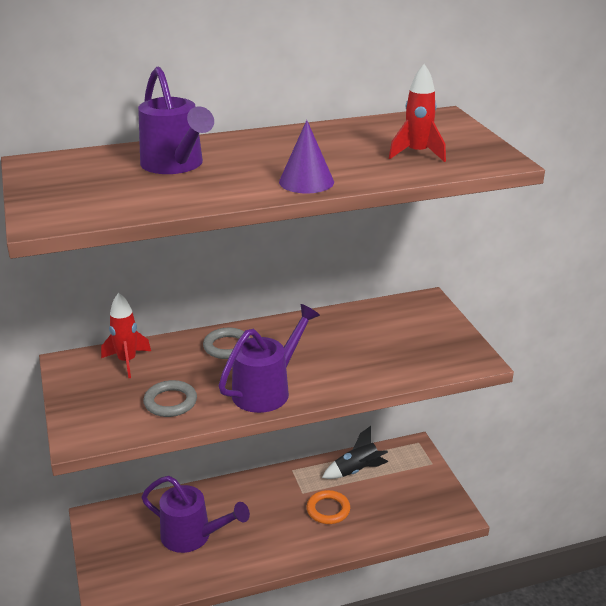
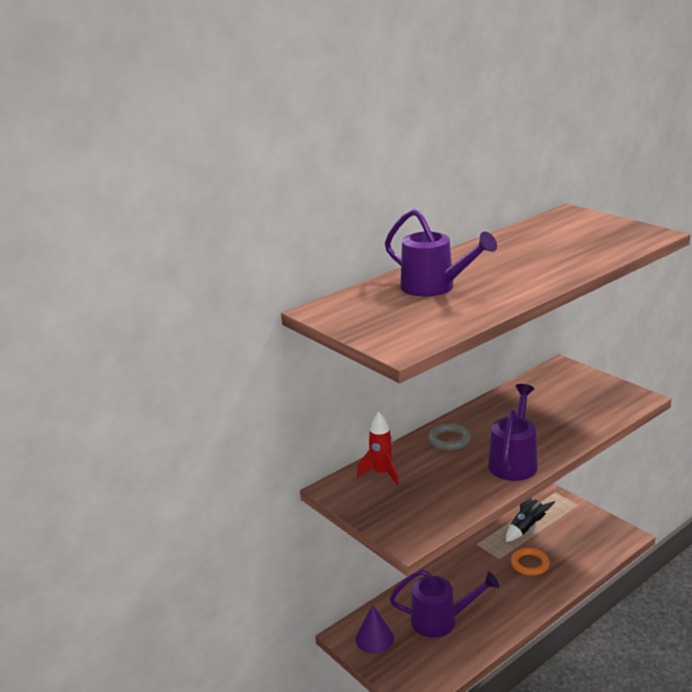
camera: 20 degrees left, 5 degrees down
(170, 402) = (450, 492): grey ring -> none
(306, 181) = (548, 277): purple cone -> purple cone (374, 638)
(417, 154) = (594, 241): red rocket -> none

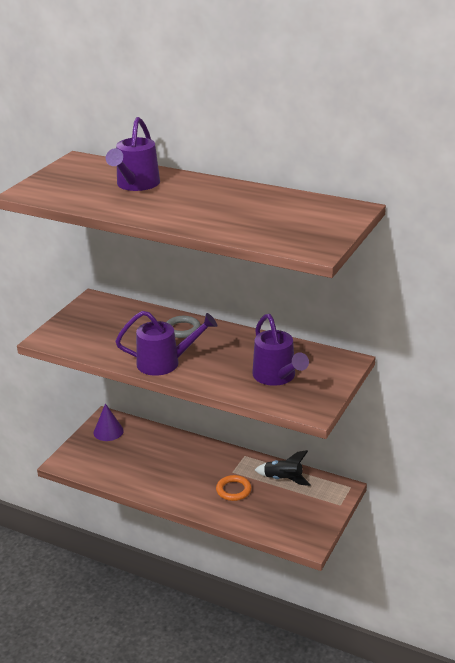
camera: 65 degrees right, 5 degrees up
(382, 473) = (121, 312): red rocket -> none
(441, 620) = (141, 458): purple watering can -> purple watering can (277, 377)

